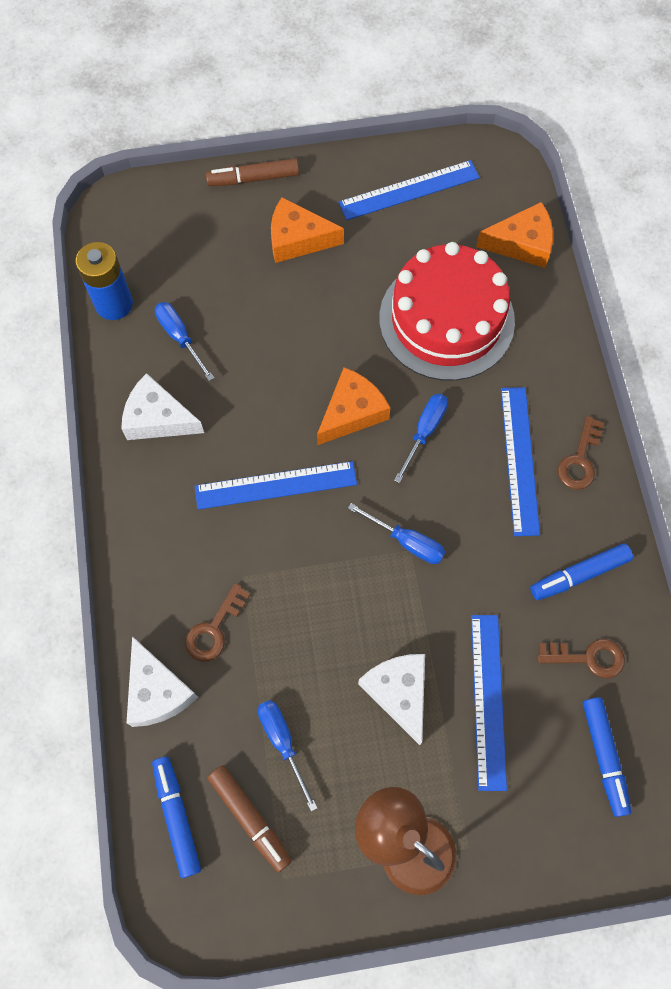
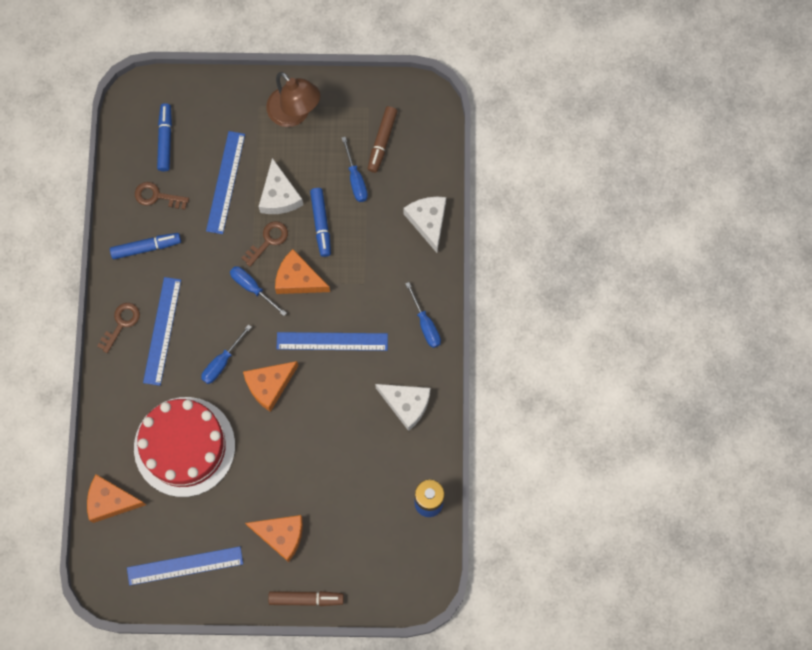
camera: 170 degrees left, 5 degrees up
(177, 816) = (424, 149): blue marker -> blue marker (321, 224)
(180, 337) = (383, 466): blue screwdriver -> blue screwdriver (425, 324)
(214, 629) = (387, 253): brown key -> brown key (268, 241)
(250, 818) = (382, 141): brown marker -> brown marker turned 135 degrees counterclockwise
(342, 566) = (298, 279): none -> orange cheese

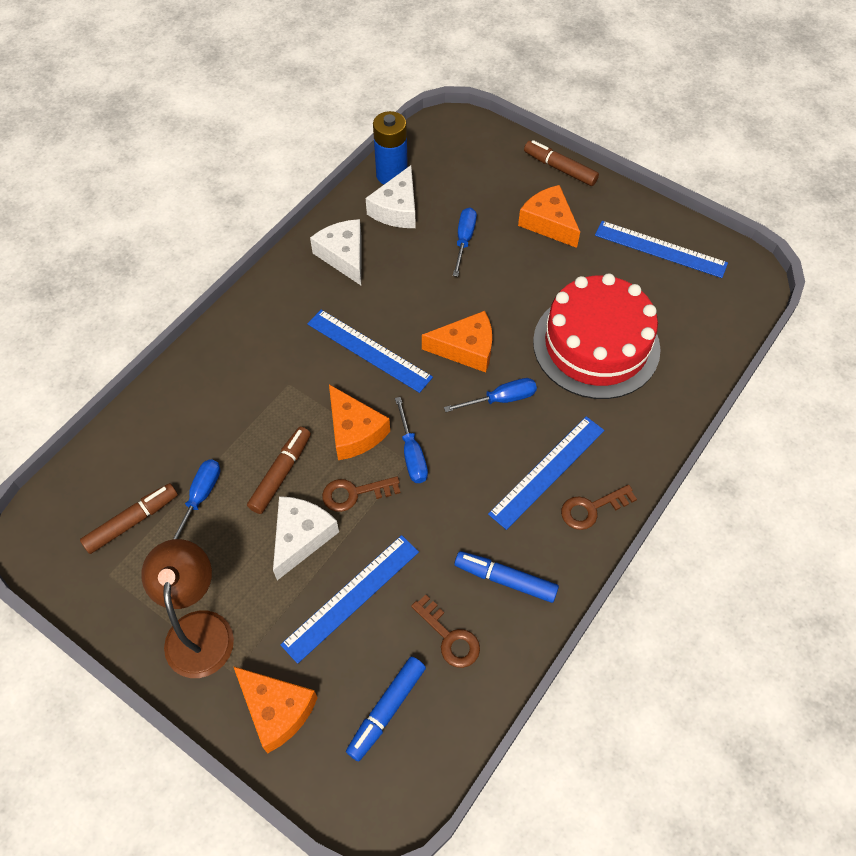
camera: 145 degrees left, 15 degrees down
(111, 501) = (707, 341): orange cheese -> orange cheese (276, 710)
(321, 224) = (281, 473): blue marker -> brown marker
(425, 324) = (263, 310): blue screwdriver -> blue screwdriver (464, 240)
(428, 221) = (167, 402): white cheese -> white cheese (397, 209)

